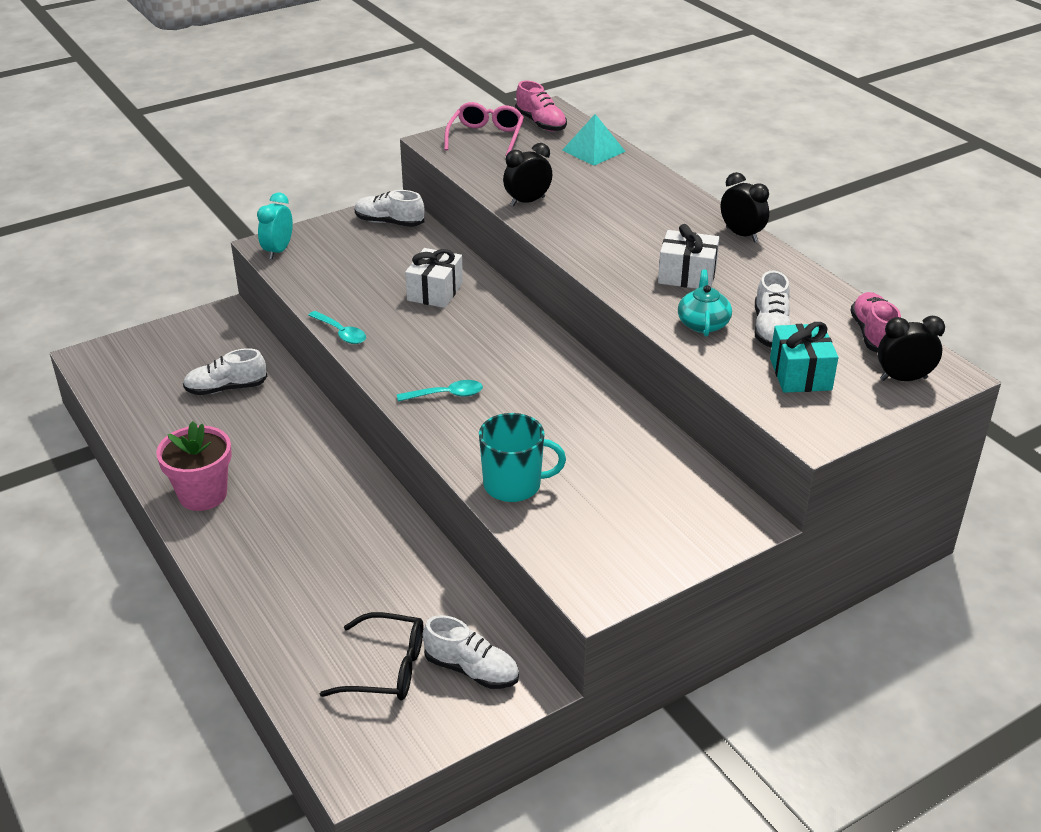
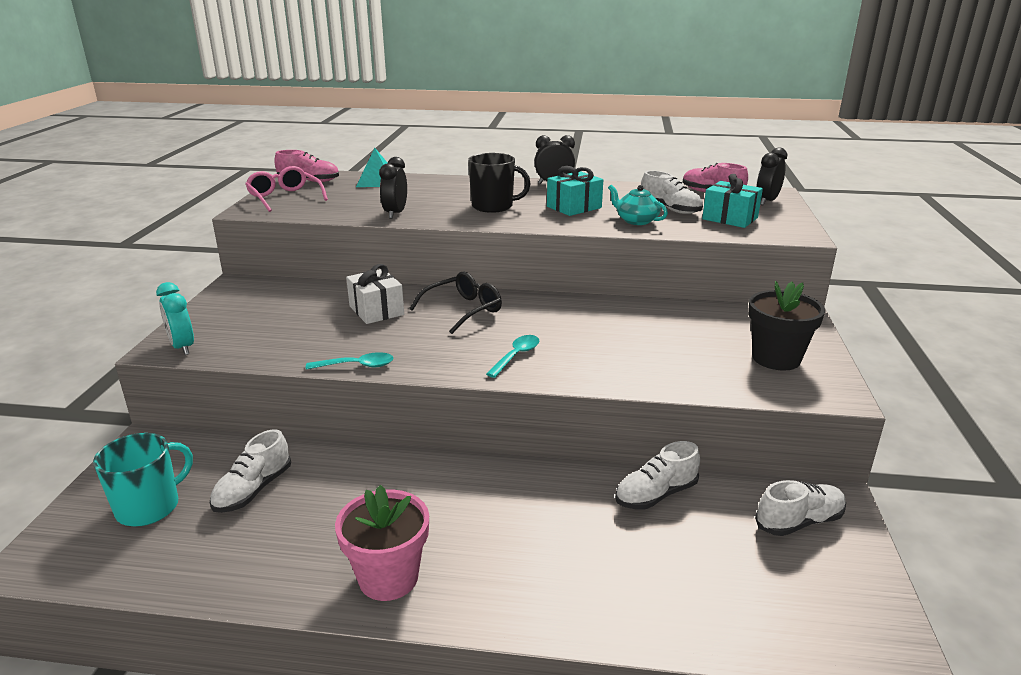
camera: 50 degrees left, 10 degrees down
(387, 668) = (763, 568): black glasses -> black glasses (463, 310)
(389, 222) = (251, 292): white shoe -> white shoe (656, 495)
(514, 485) = (668, 374): turquoise mug -> turquoise mug (149, 507)
(620, 235) = (493, 206): none -> black mug
(625, 536) = (776, 358): none -> black flower pot
(687, 275) = (574, 207): white gift -> turquoise gift

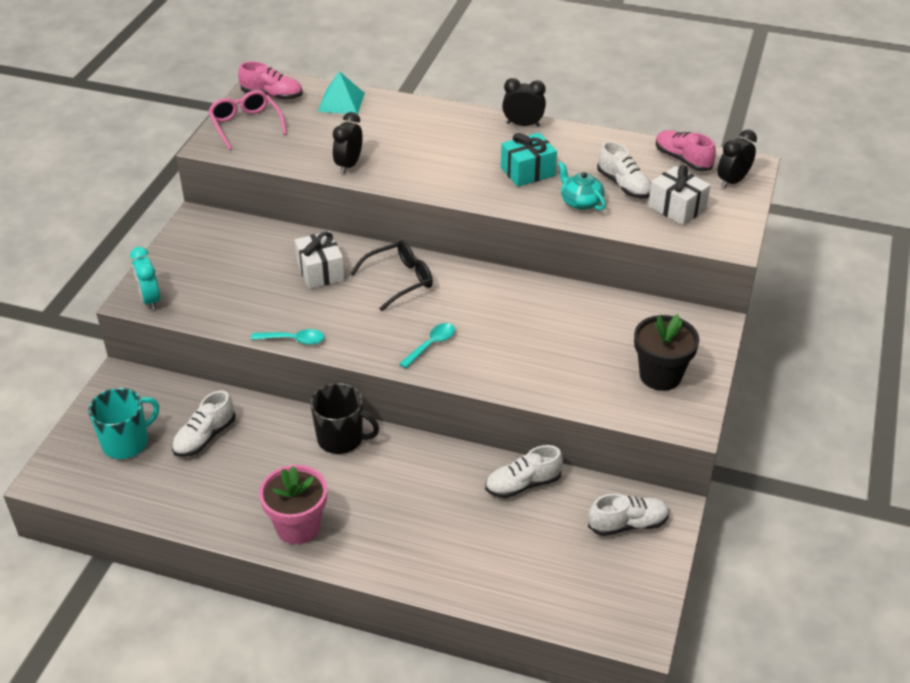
camera: 10 degrees right, 15 degrees up
(493, 206) = (447, 162): black mug -> black mug (341, 439)
(730, 218) = (677, 208): turquoise gift -> white gift

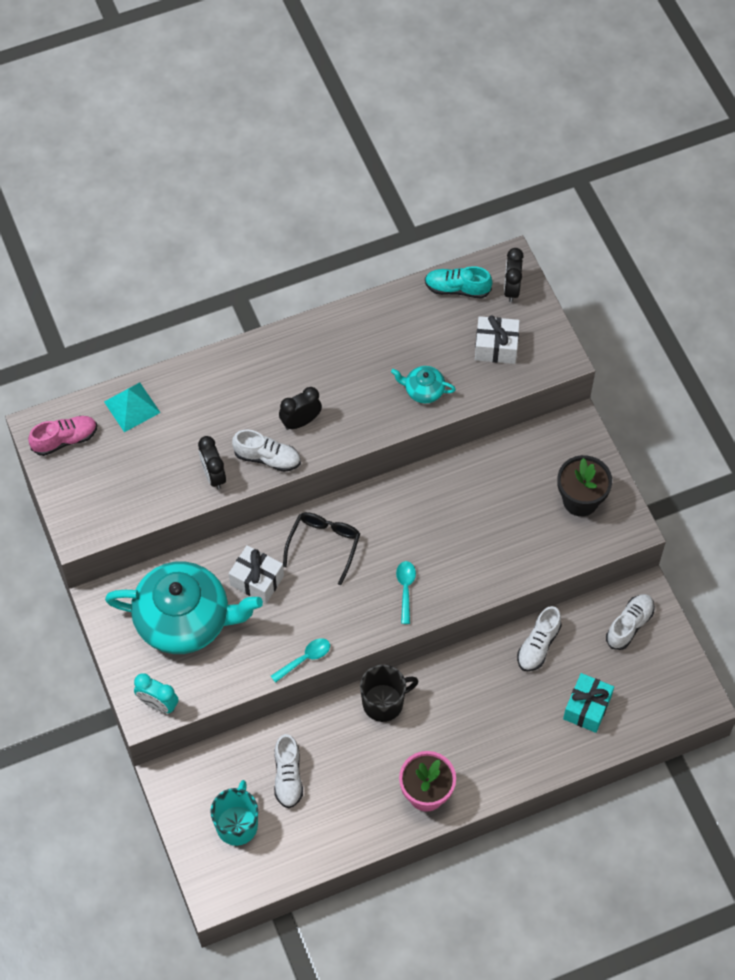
camera: 40 degrees left, 20 degrees up
(237, 263) = (184, 619): none -> turquoise teapot
(245, 125) = (81, 490): pink glasses -> none
(523, 124) = (304, 331): black clock -> black clock (301, 422)
(527, 172) = (356, 384): turquoise gift -> turquoise gift (587, 708)
(624, 185) = (439, 349): white shoe -> white shoe (267, 458)
(682, 160) = (457, 289): pink shoe -> turquoise shoe

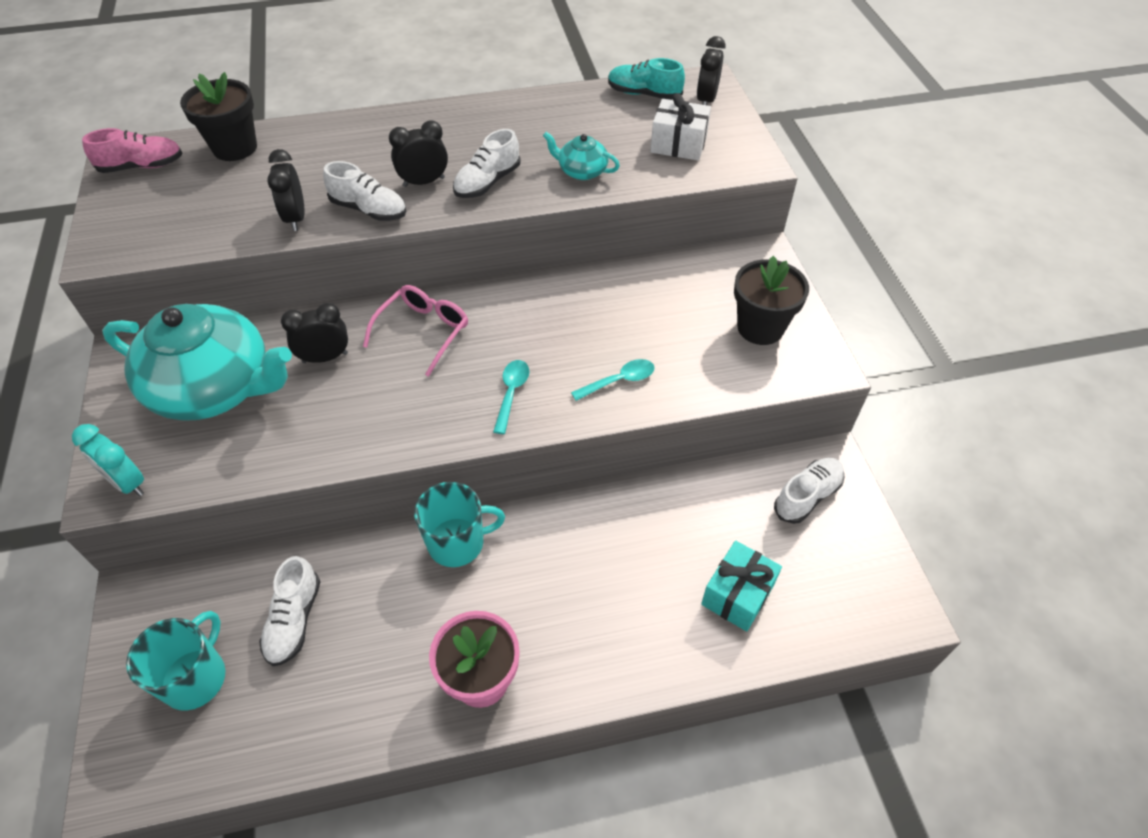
camera: 10 degrees right, 10 degrees down
(132, 407) = (235, 148): turquoise pyramid -> black flower pot
(257, 580) = (325, 357): white gift -> black clock
(305, 659) = (349, 456): turquoise spoon -> turquoise spoon (619, 381)
(324, 545) = (423, 332): black glasses -> pink glasses
(384, 702) = (457, 542): black mug -> turquoise mug
(538, 645) = (681, 502): white shoe -> white shoe (487, 182)

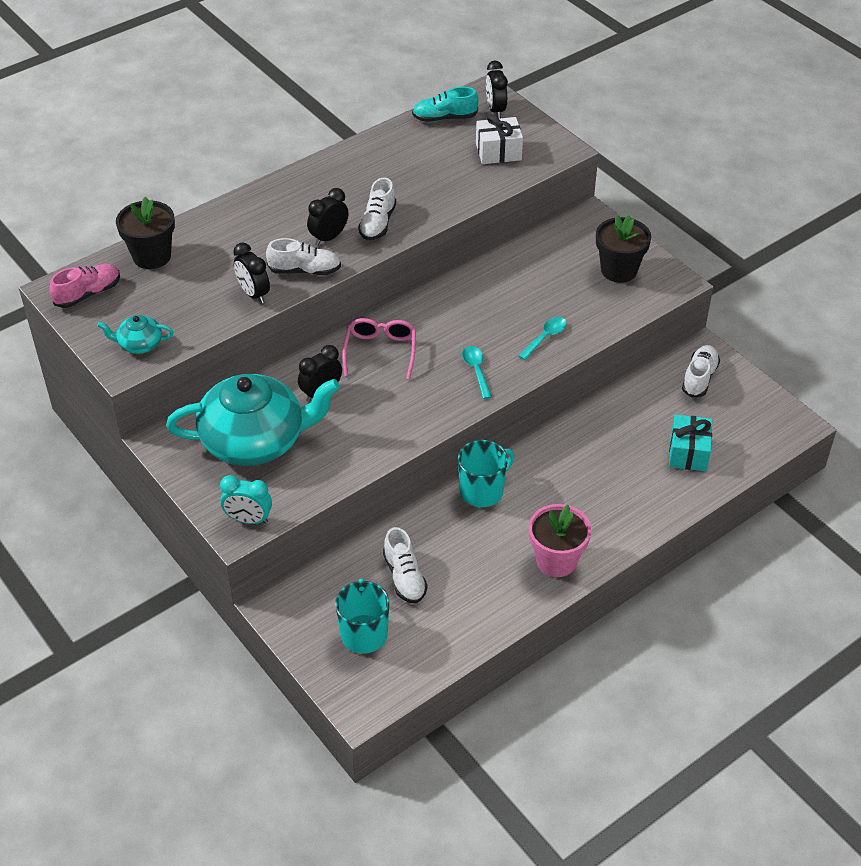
camera: 25 degrees left, 5 degrees down
(581, 171) = (441, 193): turquoise teapot -> turquoise teapot (139, 344)

